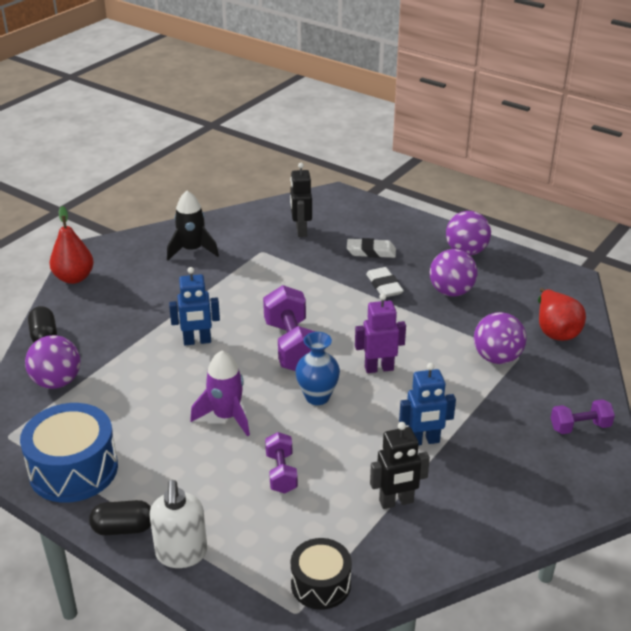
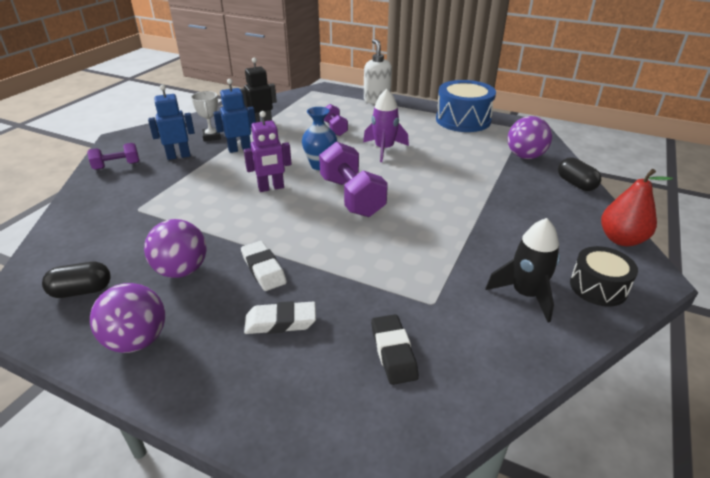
camera: 170 degrees right, 0 degrees up
(123, 528) = (413, 104): black capsule -> black capsule (82, 291)
(197, 341) = (440, 193): blue robot -> blue robot (178, 156)
(301, 231) = (393, 352): black robot -> black eraser
(321, 584) = (302, 97): black drum -> black drum (598, 287)
(470, 476) = (211, 136): none -> white trophy
(497, 358) = (159, 206): purple ball -> none
(555, 330) = (82, 237): red pear -> none

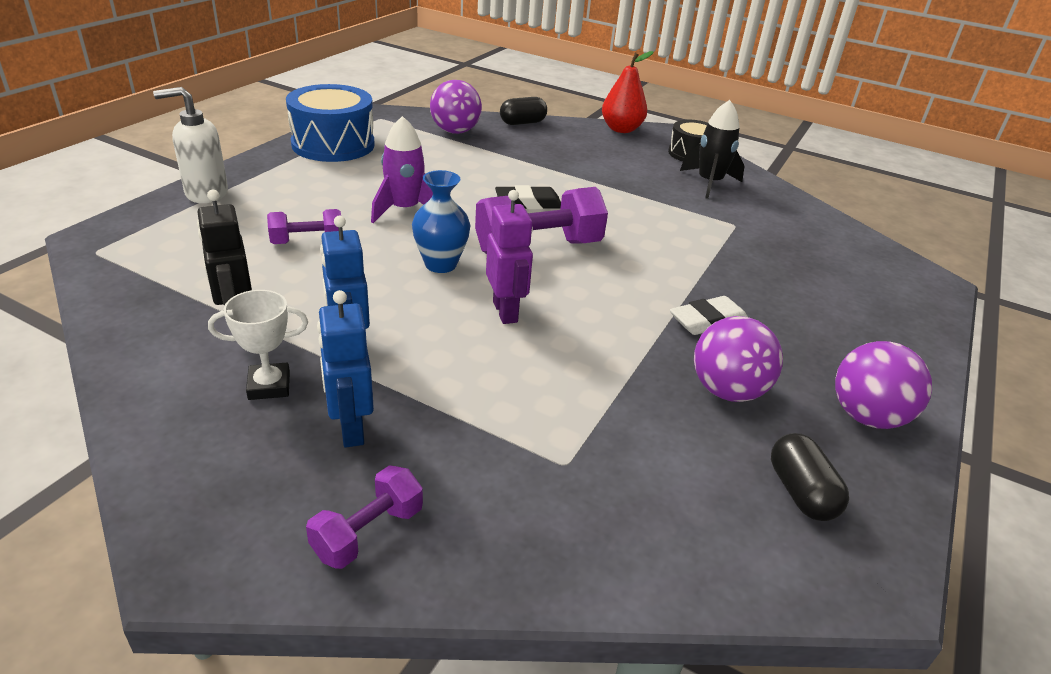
camera: 90 degrees left, 0 degrees up
(117, 166) = (368, 532): purple dumbbell -> purple dumbbell turned 60 degrees clockwise
(280, 322) = (793, 311): white eraser -> none
(393, 352) = (806, 252): black eraser -> black eraser (528, 203)

